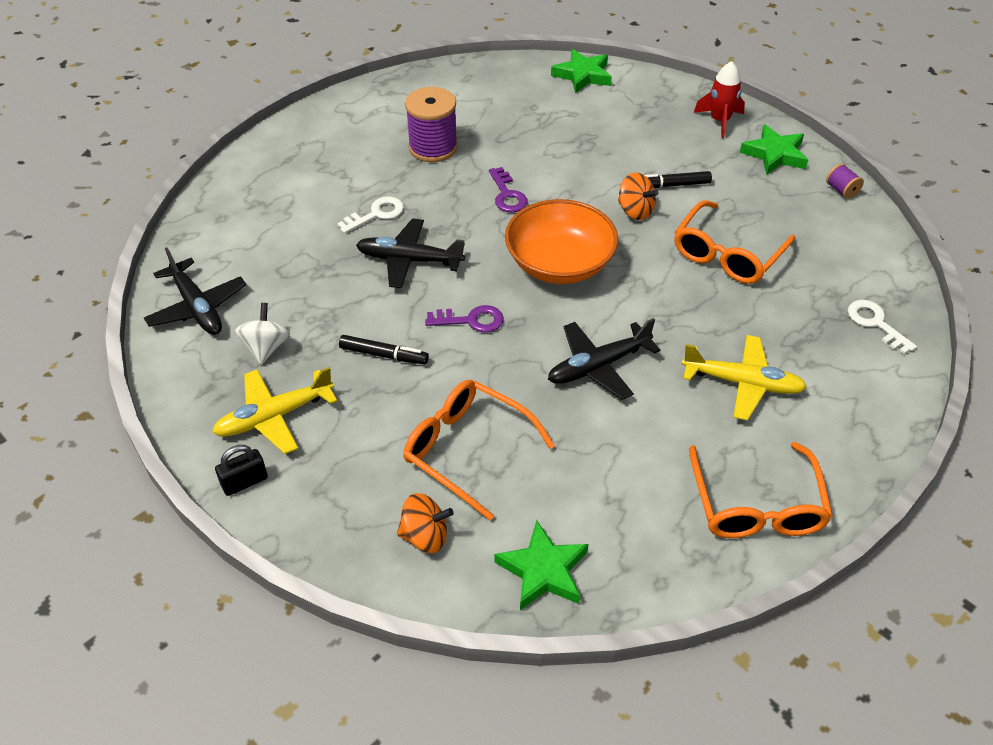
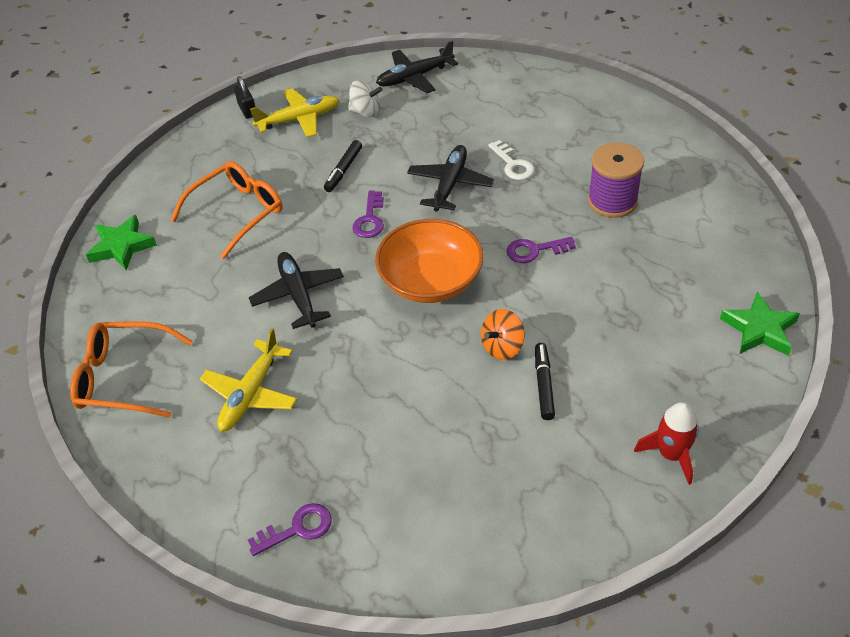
camera: 100 degrees right, 0 degrees up
(275, 416) = (298, 119): yellow plane -> yellow plane turned 90 degrees clockwise
(425, 536) = (173, 190): orange spinning top -> none
(728, 254) = (425, 416): orange glasses -> none
(775, 154) = (601, 501): green star -> none
(841, 190) = (525, 559): purple spool -> none
(875, 323) = (297, 528): white key -> purple key

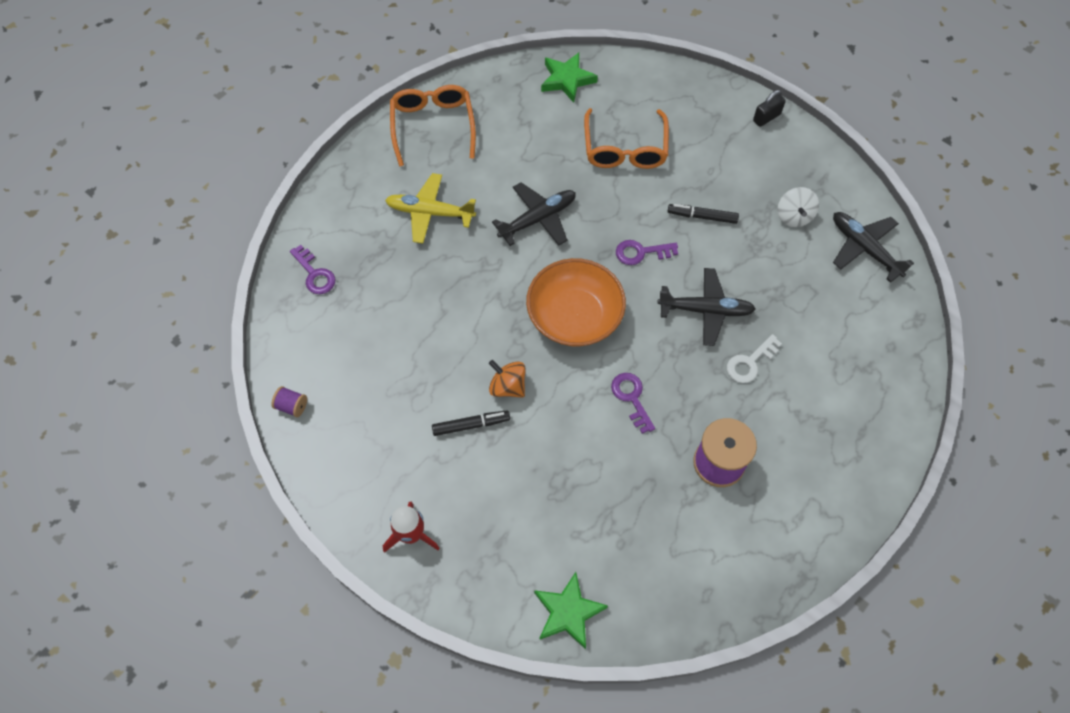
camera: 75 degrees right, 15 degrees up
(237, 213) = (625, 148): orange glasses -> orange glasses turned 60 degrees clockwise
(298, 119) = (765, 162): yellow plane -> none
(487, 570) = (292, 406): none -> purple spool

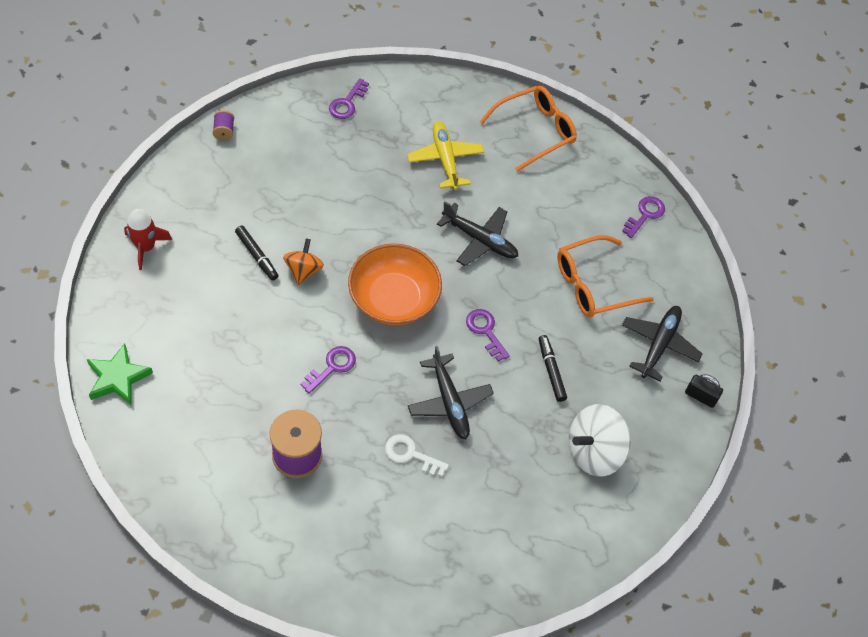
camera: 60 degrees right, 5 degrees down
(567, 80) = (645, 214): green star -> purple key
(794, 216) = (594, 451): white spinning top -> white spinning top, size x1.62
(865, 249) = (589, 527): black plane -> black plane (659, 345)

